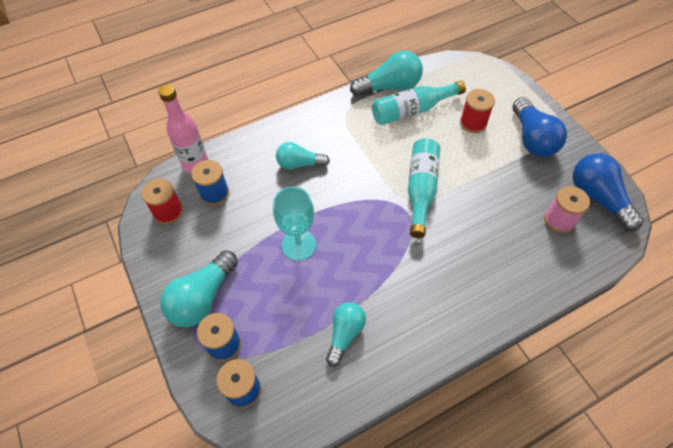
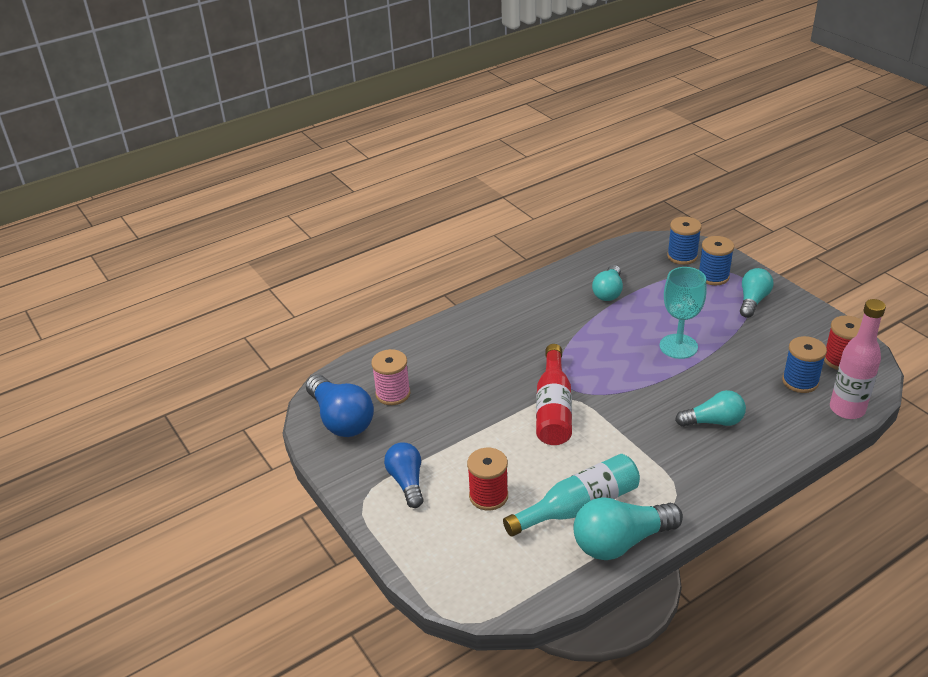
camera: 175 degrees right, 20 degrees down
(202, 298) = (752, 301): turquoise light bulb -> turquoise light bulb, size x0.66
(421, 189) = (553, 408): turquoise bottle -> red bottle
(532, 139) = (407, 482): blue light bulb -> blue light bulb, size x0.66

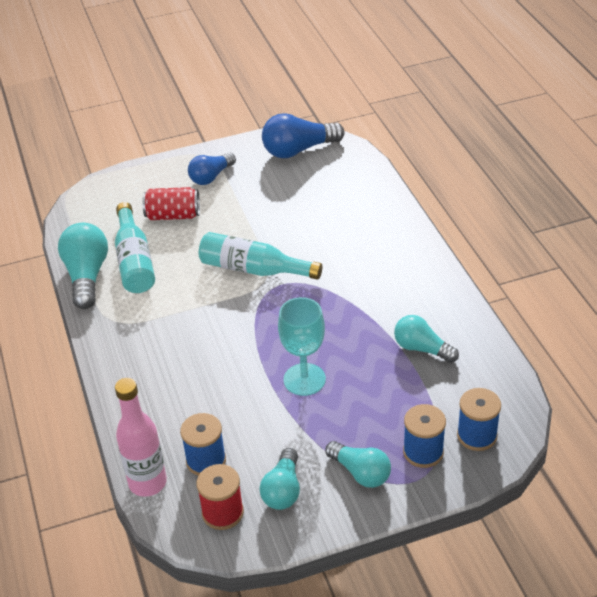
camera: 105 degrees right, 5 degrees up
(393, 394) = (318, 179): pink spool -> none
(407, 482) = (211, 177): blue light bulb -> blue light bulb turned 135 degrees clockwise
(488, 496) = (173, 215): red spool -> red can
(553, 408) = (254, 269): red bottle -> turquoise bottle
(713, 421) = (183, 371): turquoise light bulb -> turquoise light bulb (283, 490)

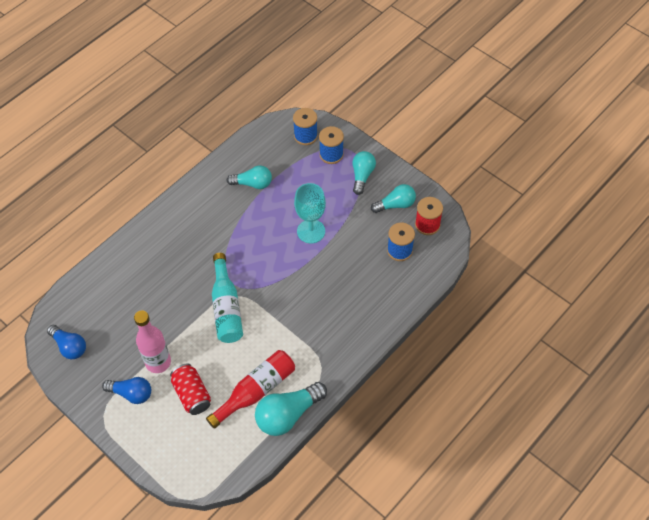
camera: 120 degrees left, 15 degrees up
(134, 261) = (256, 391): turquoise bottle -> red bottle
(147, 483) = (432, 271): pink bottle -> pink bottle (158, 362)
(298, 150) = (69, 346): blue light bulb -> blue light bulb, size x0.66
(422, 348) = (253, 184): turquoise light bulb -> turquoise light bulb turned 90 degrees counterclockwise

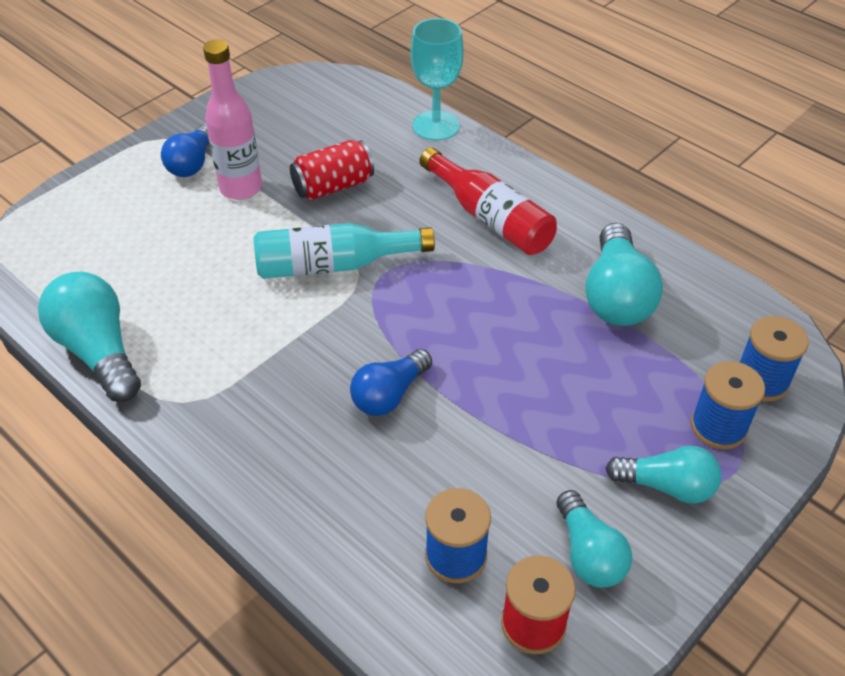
camera: 90 degrees right, 10 degrees down
(69, 346) = (286, 99): blue light bulb -> blue light bulb (389, 395)
(192, 394) = (173, 228): red can -> red can (333, 186)
(253, 184) = (616, 295): turquoise light bulb -> turquoise light bulb, size x1.52
(256, 391) = (157, 307): red bottle -> red bottle (490, 218)
(311, 231) = (504, 388): turquoise goblet -> turquoise goblet (436, 126)

